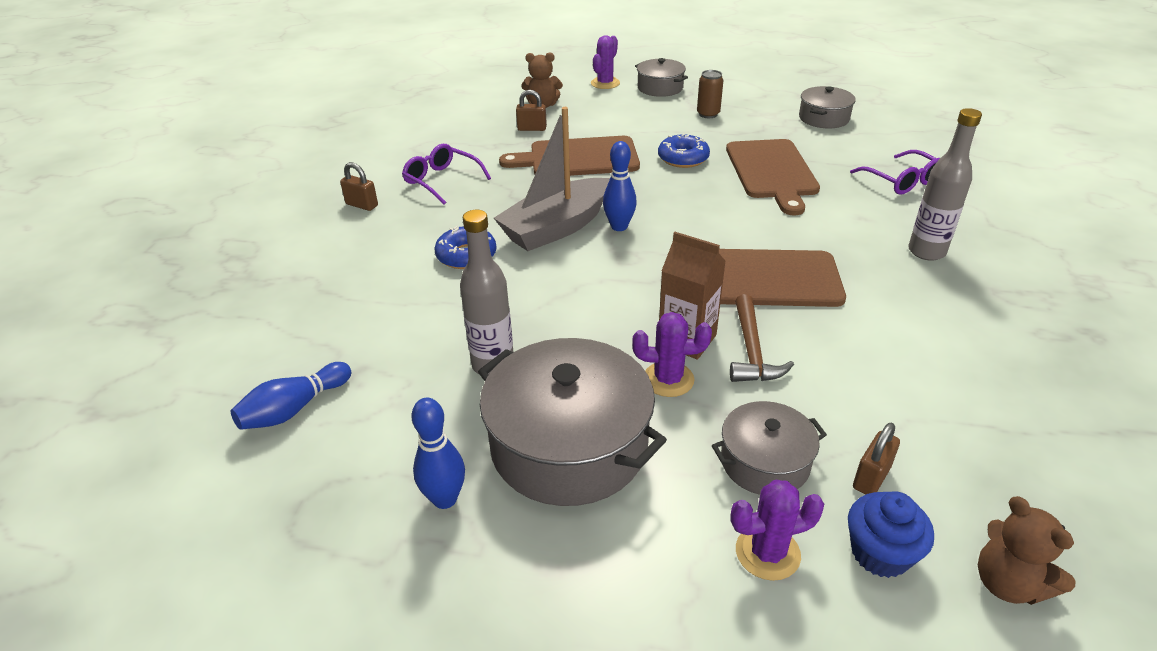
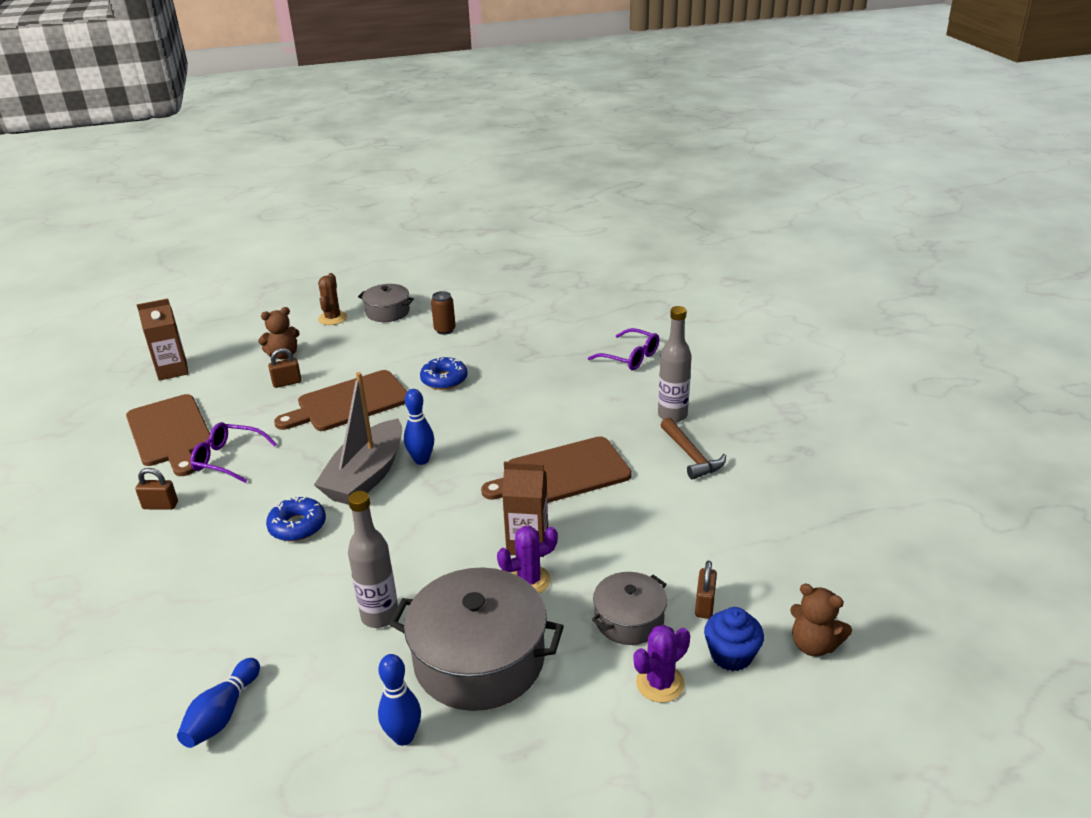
camera: 25 degrees left, 5 degrees down
(441, 98) = (172, 370): none -> brown carton
(605, 83) = (332, 318): purple cactus -> brown cactus
(751, 350) = (581, 536): brown hammer -> brown hammer (691, 455)
(772, 172) = (525, 374): brown cutting board -> brown cutting board (170, 433)
(824, 118) = (545, 312): grey pot -> none

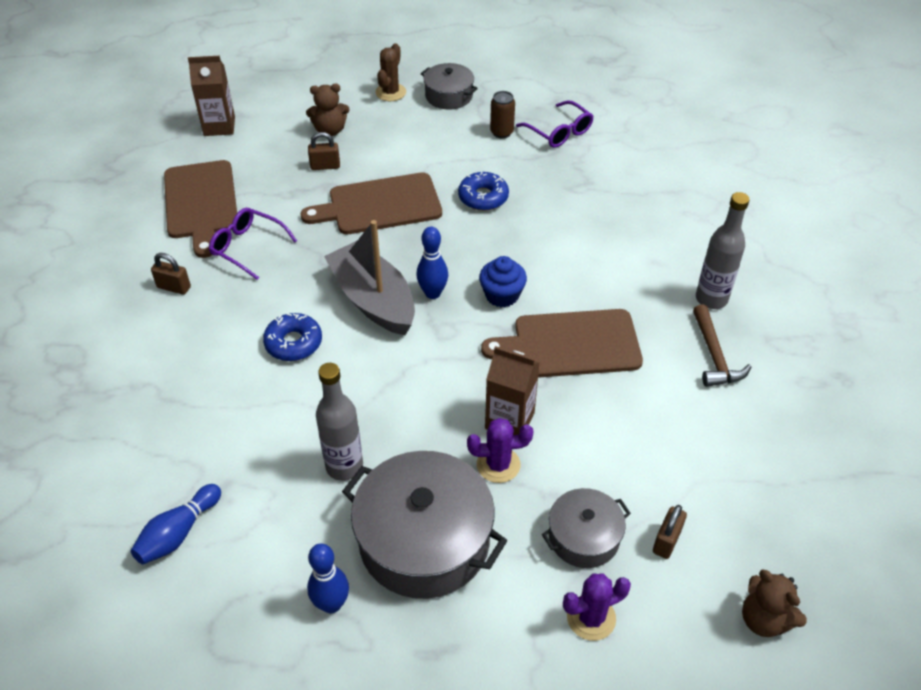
camera: 15 degrees right, 15 degrees up
(366, 476) = (373, 300): grey boat -> grey boat turned 105 degrees clockwise
(630, 357) = (690, 212): purple glasses -> purple glasses (559, 132)
(731, 655) = (674, 606): blue cupcake -> blue cupcake (502, 295)

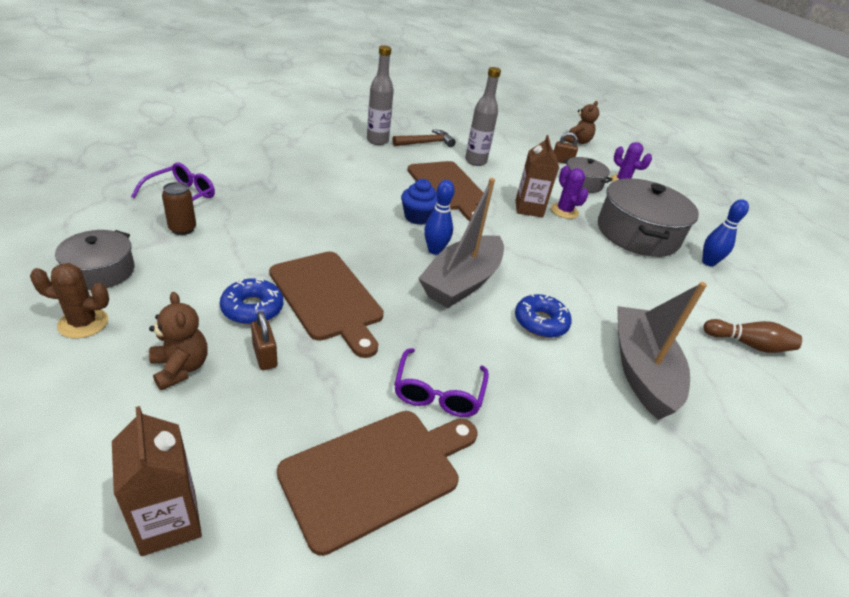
camera: 115 degrees left, 10 degrees down
(174, 287) = (535, 444): brown padlock -> none
(178, 533) = (748, 344): blue bowling pin -> brown bowling pin
(199, 397) = (641, 370): none -> grey boat
(344, 466) = (622, 272): grey bottle -> grey bottle (475, 161)
(483, 197) = (296, 233): blue donut -> blue donut (252, 308)

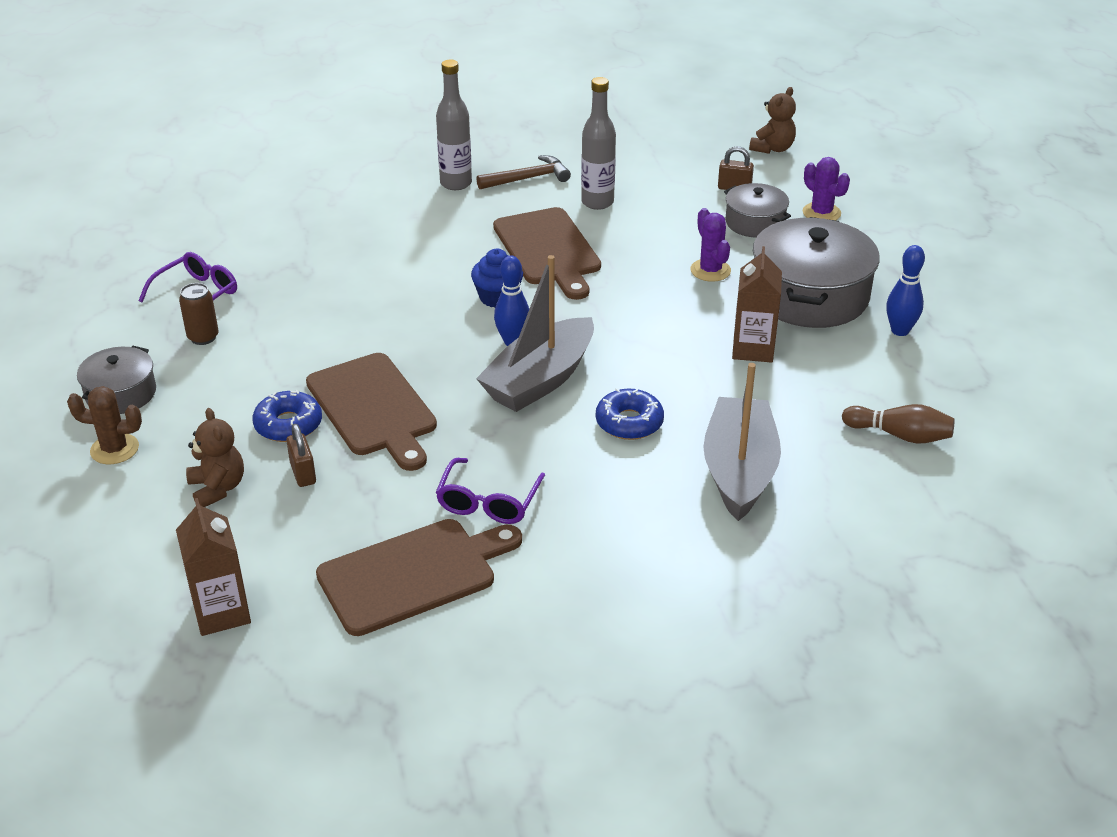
camera: 10 degrees right, 0 degrees up
(529, 208) = (658, 271): brown carton -> brown carton (753, 349)

